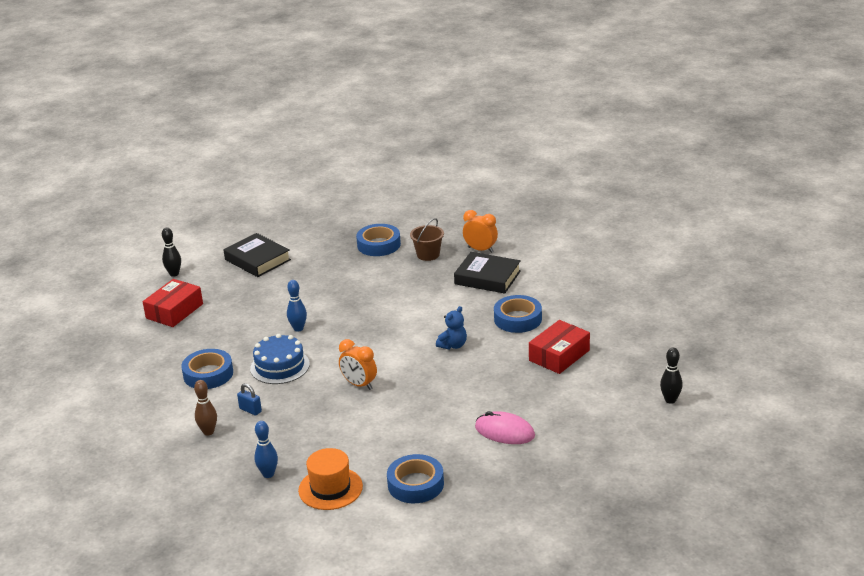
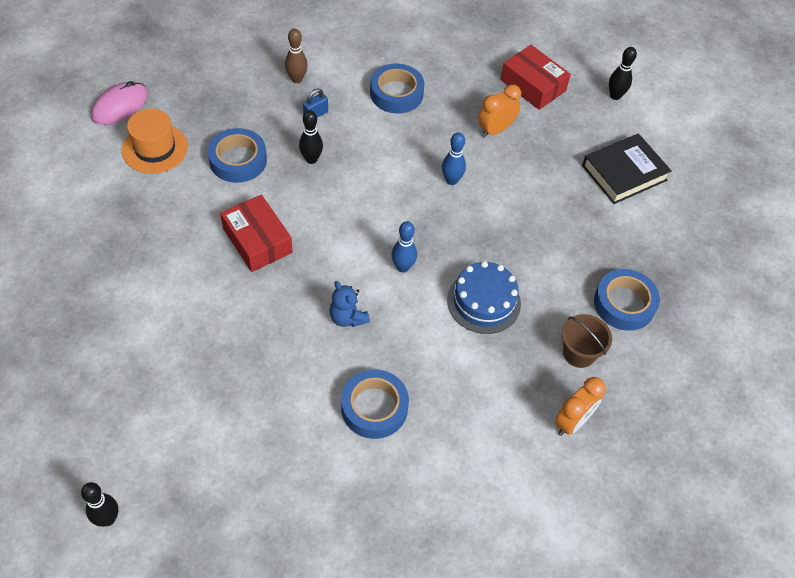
camera: 100 degrees right, 25 degrees up
(268, 474) = (205, 109): blue bowling pin -> blue bowling pin (403, 267)
(280, 366) = (383, 151): blue cake -> blue cake (483, 301)
(305, 399) = (311, 159): none -> black bowling pin
(359, 385) = (313, 209): orange clock -> orange clock (495, 130)
(415, 484) = (118, 214): blue tape -> blue tape (238, 160)
(487, 277) = (492, 406): black book -> none
(504, 431) = (154, 316): pink mouse -> pink mouse (120, 105)
(559, 355) = (269, 426): red box -> red box (257, 240)

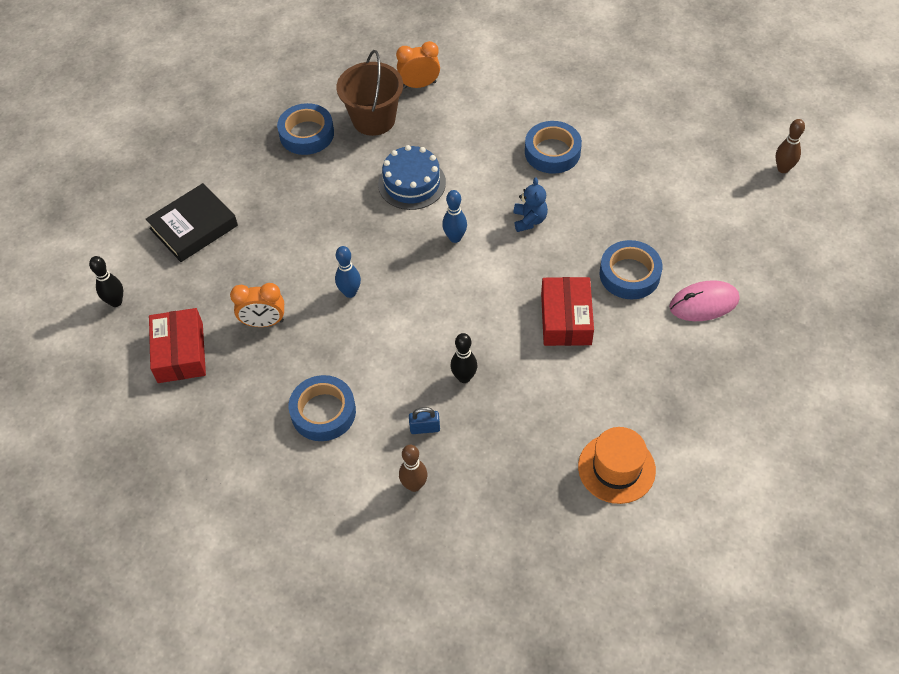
camera: 140 degrees left, 0 degrees up
(108, 519) = (783, 169): black bowling pin -> brown bowling pin
(120, 105) = (631, 547): pink mouse -> pink mouse (704, 303)
(238, 160) = (537, 412): blue tape -> blue tape (629, 274)
(579, 353) = (374, 119): brown bucket -> brown bucket, size x1.55
(624, 173) = (194, 227): black book -> black book turned 45 degrees counterclockwise

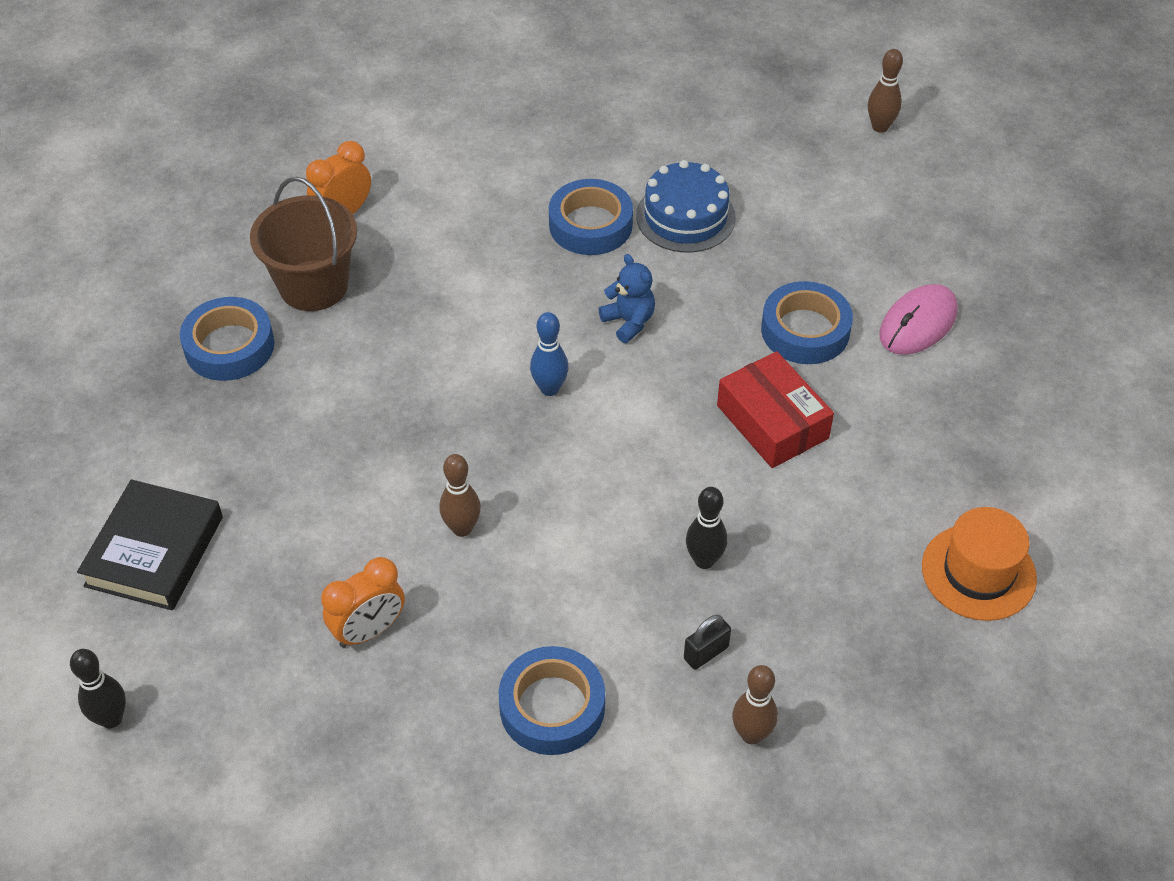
camera: 35 degrees left, 5 degrees down
(180, 352) = (274, 738): red box -> none
(350, 292) = (462, 528): blue bowling pin -> brown bowling pin
(412, 183) = (434, 345): blue cake -> blue cake (685, 216)
(425, 428) = (706, 653): blue padlock -> black padlock

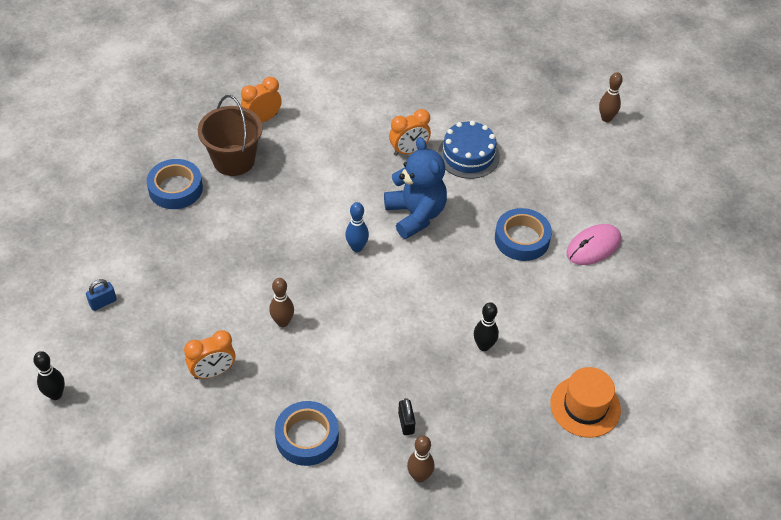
camera: 10 degrees right, 0 degrees up
(154, 551) = (103, 302): black book -> blue padlock
(590, 225) = (409, 151): blue tape -> orange clock
(629, 322) = (415, 215): blue teddy bear -> blue teddy bear, size x1.86
(704, 560) = (420, 368): black bowling pin -> black bowling pin (484, 346)
(706, 653) = (406, 423): black padlock -> black padlock turned 75 degrees counterclockwise
(772, 422) = (485, 291): red box -> none

